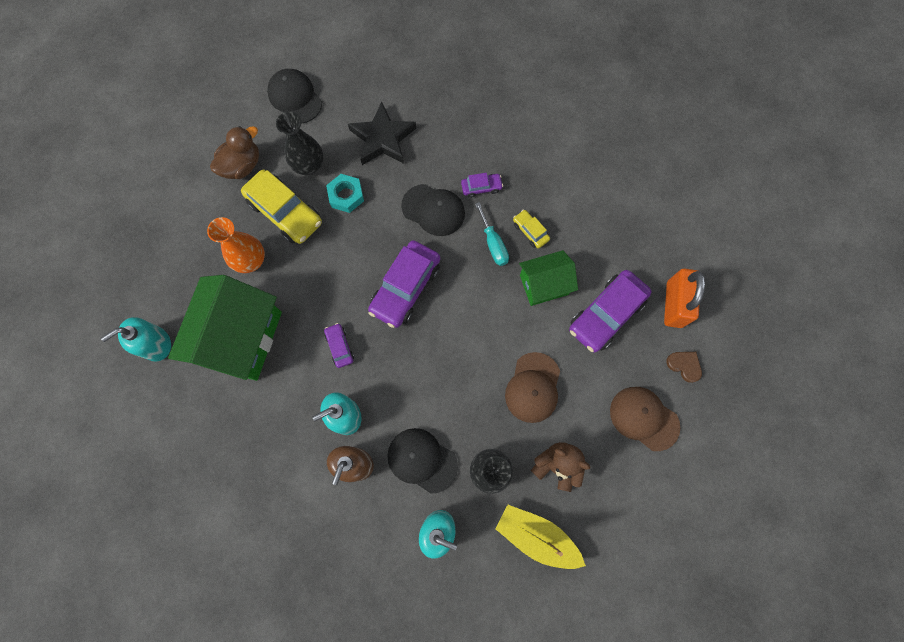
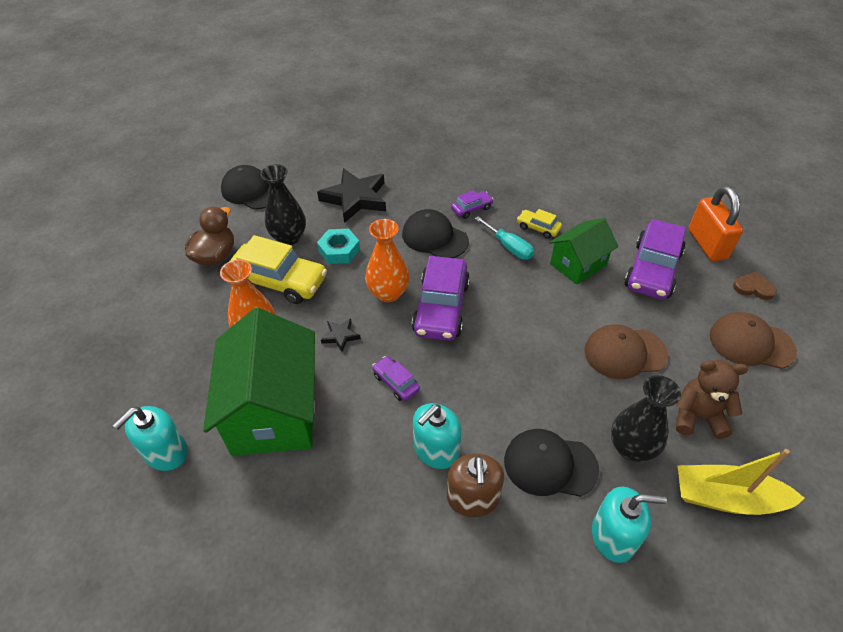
camera: 20 degrees left, 25 degrees down
(314, 287) = (340, 336): none -> black star
(369, 257) = (388, 293): none -> orange vase
(433, 210) = (434, 237): black cap -> black cap turned 150 degrees counterclockwise
(533, 387) = (625, 353): brown cap -> brown cap turned 90 degrees clockwise

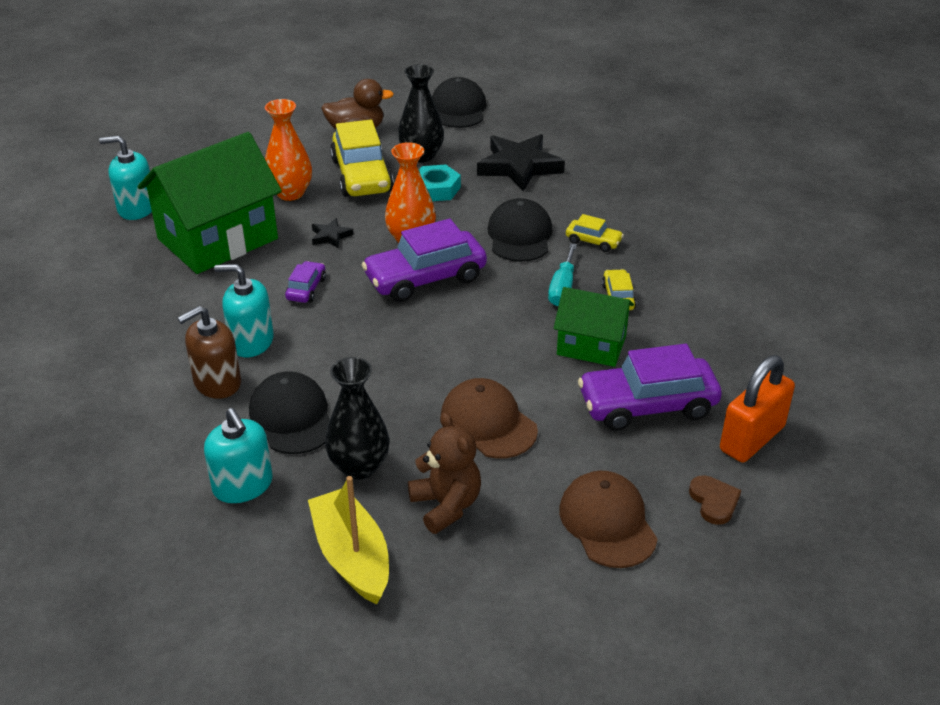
camera: 55 degrees right, 10 degrees down
(471, 209) = (593, 241): purple car -> yellow car

